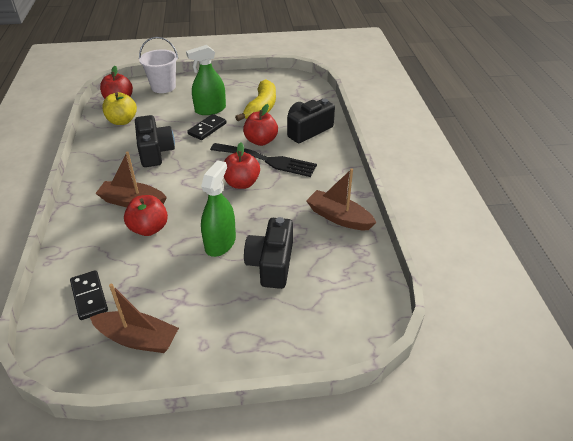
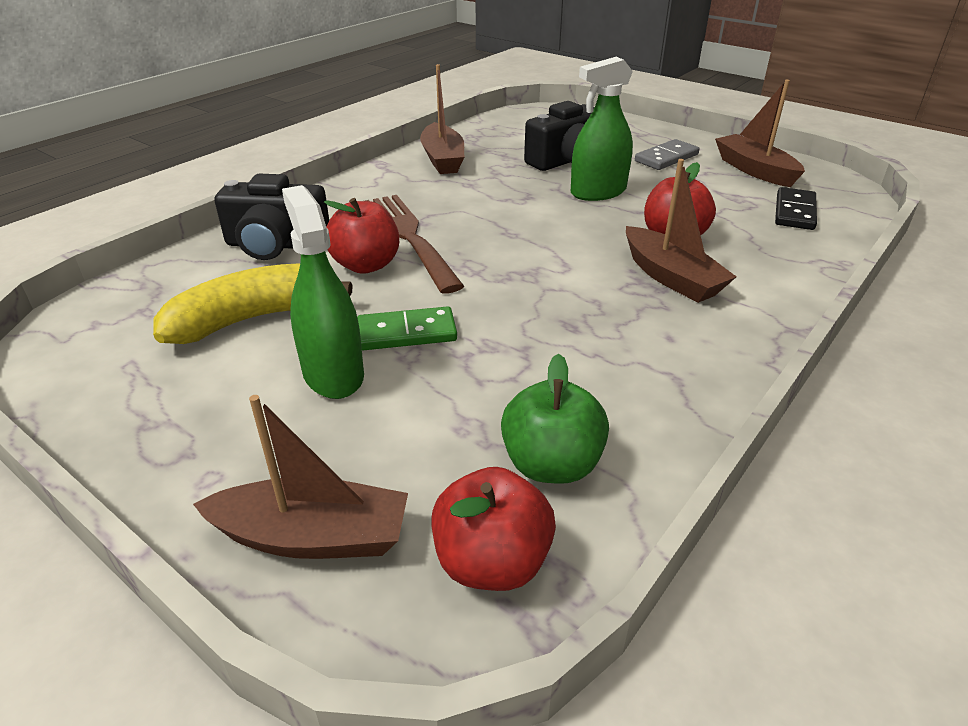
camera: 135 degrees left, 5 degrees down
(122, 121) = (551, 464): yellow apple -> green apple
(155, 151) = (556, 339): black camera -> none
(163, 87) = (313, 537): white bucket -> brown boat
(207, 129) = (407, 333): black domino -> green domino
(210, 109) = (333, 374): green spray bottle -> green spray bottle turned 135 degrees counterclockwise
(212, 313) = (666, 158): none -> grey domino
(241, 183) = (488, 229): red apple -> none
(267, 160) = (409, 237): black fork -> brown fork

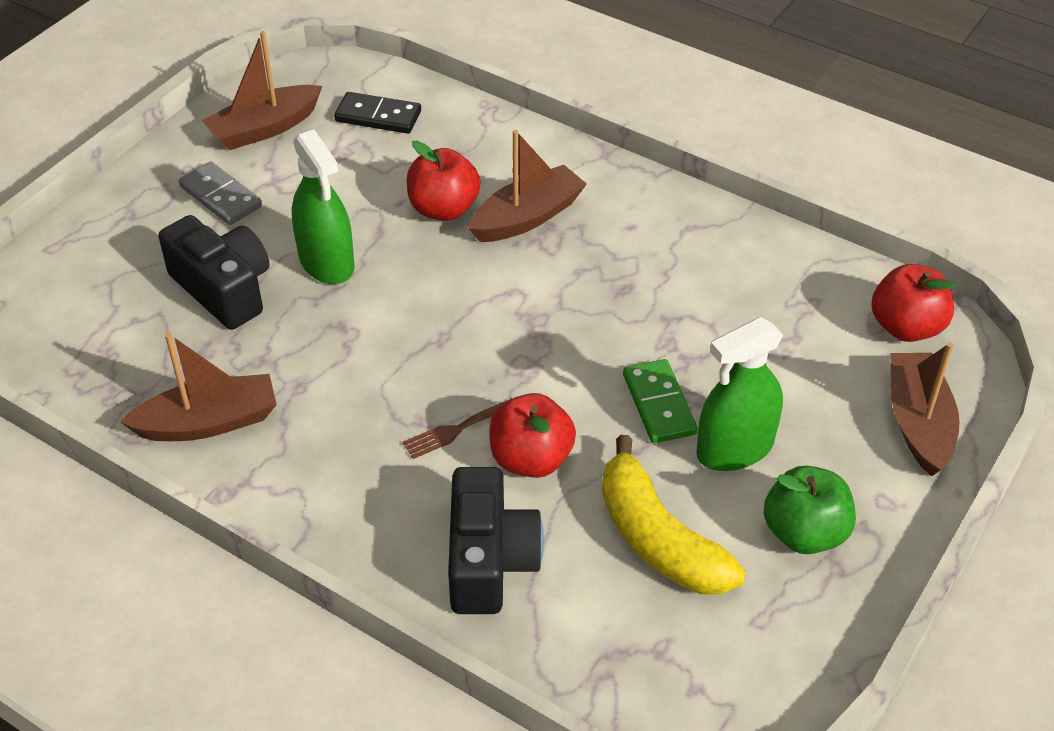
camera: 95 degrees left, 10 degrees up
(409, 237) = (458, 429): brown fork -> brown fork, size x0.49
(551, 464) = (809, 300): green apple -> green apple (804, 533)

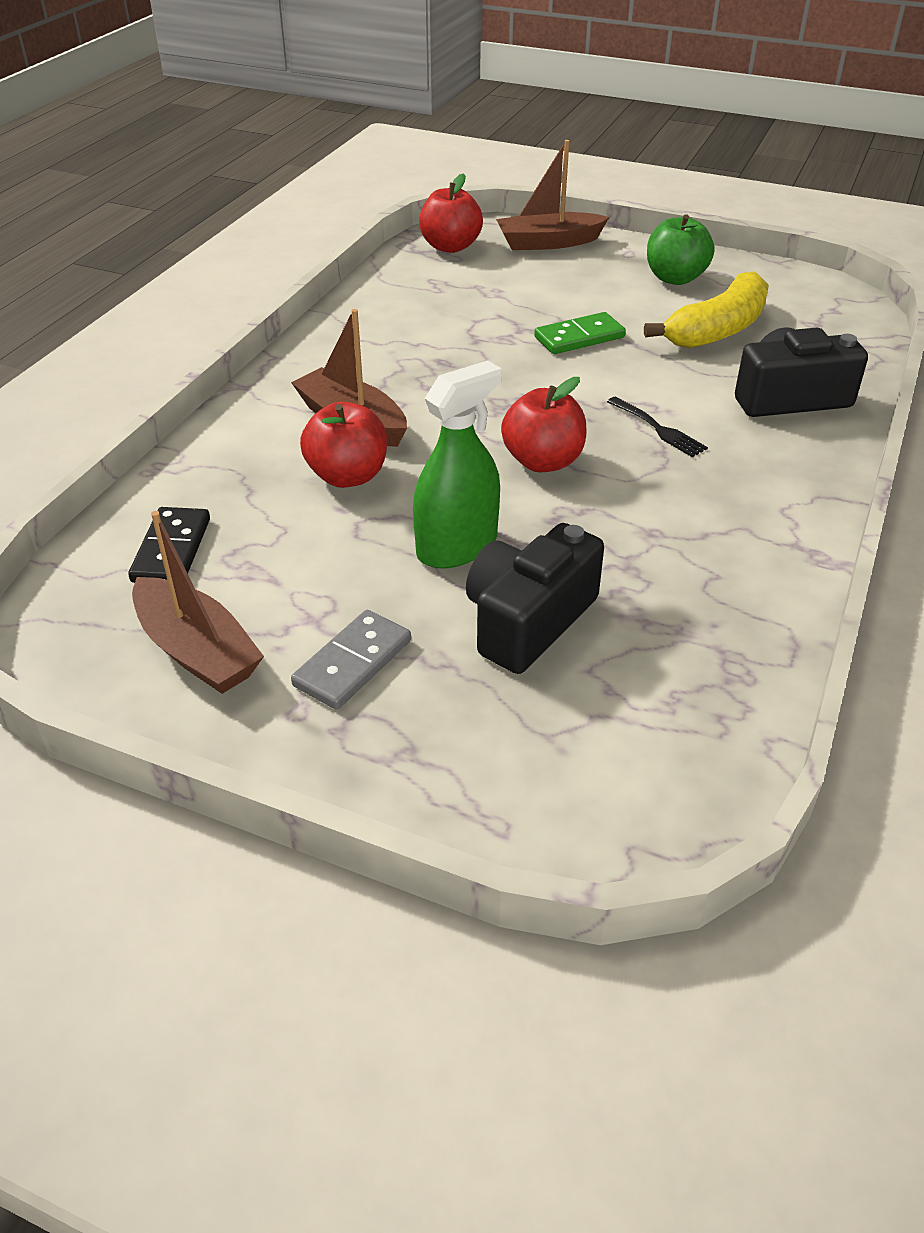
camera: 100 degrees left, 5 degrees down
(208, 422) = (736, 587): brown boat -> none
(458, 429) = (658, 429): brown fork -> black fork
(531, 459) = (672, 389): red apple -> red apple (543, 461)
(735, 448) = (610, 305): green spray bottle -> none

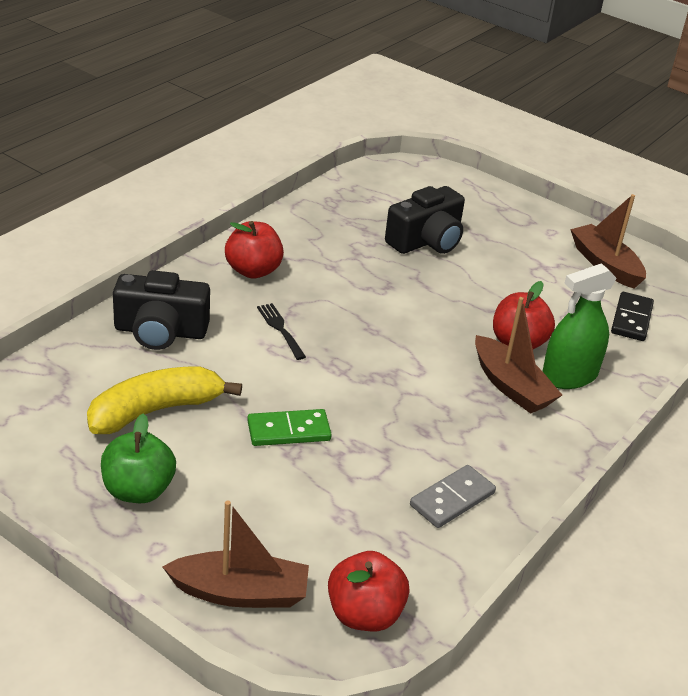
camera: 170 degrees left, 5 degrees down
(353, 663) = (523, 243): grey domino -> grey domino (452, 499)
(457, 546) = (454, 284): green spray bottle -> green spray bottle (569, 376)
(543, 461) = (378, 324): red apple -> red apple (253, 271)

